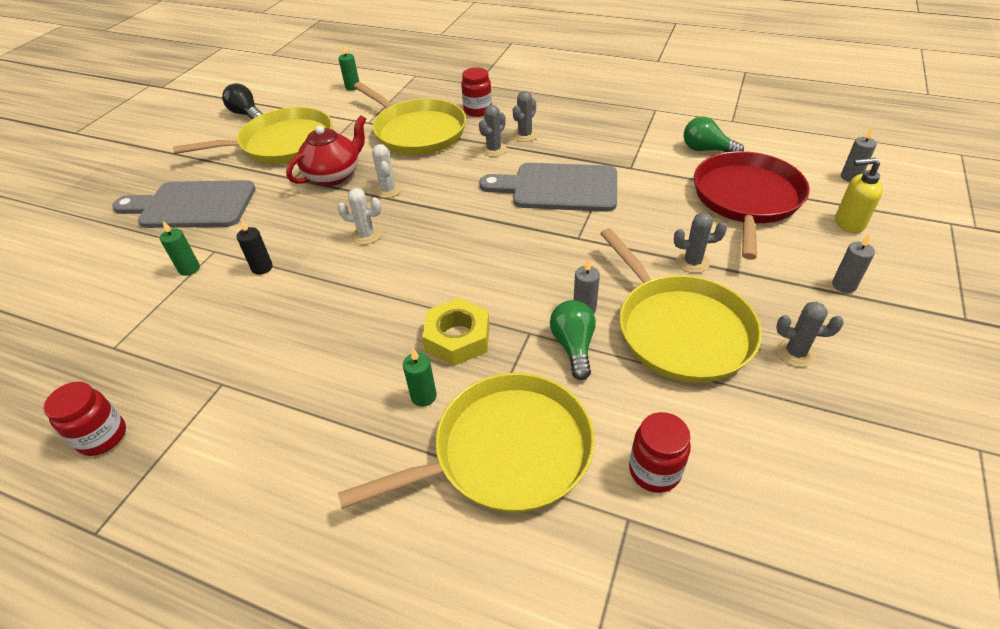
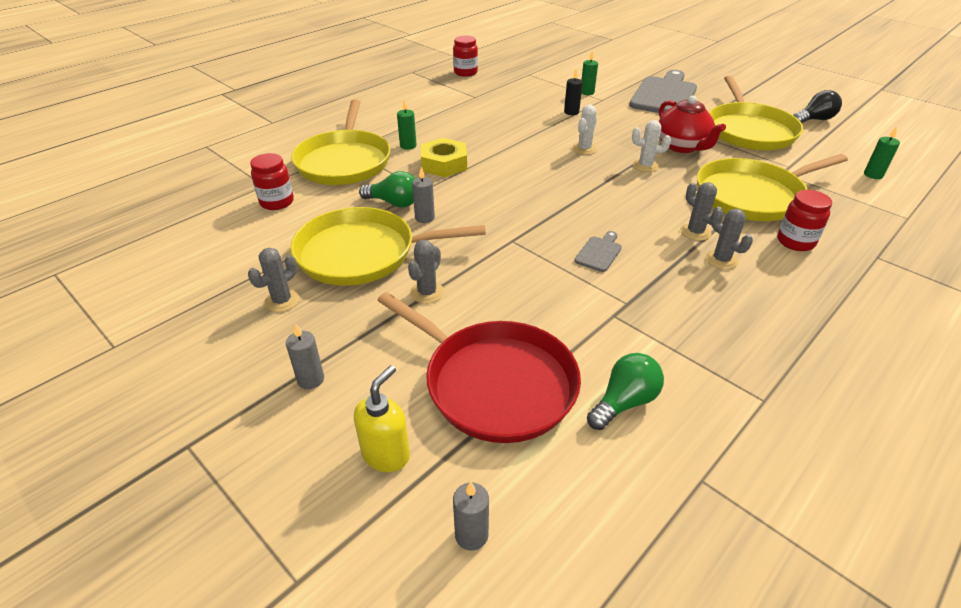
camera: 110 degrees right, 5 degrees down
(558, 188) = (599, 252): grey cutting board -> grey cutting board, size x0.43

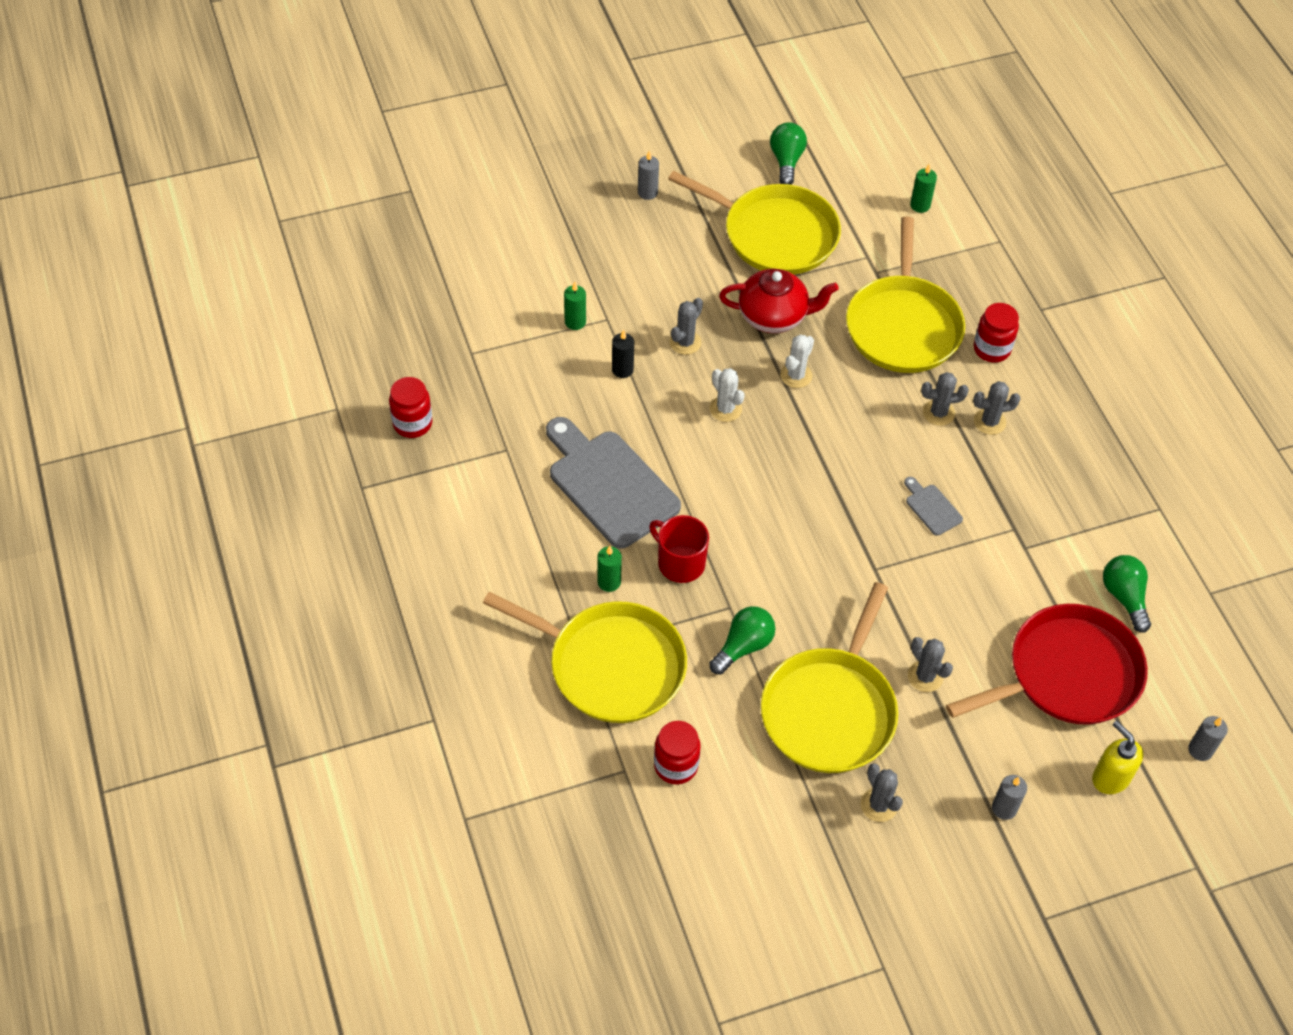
camera: 65 degrees left, 15 degrees up
(424, 218) = (791, 628): grey candle -> grey candle (647, 192)
(444, 164) = (680, 562): yellow nut -> red mug
(618, 124) = (685, 342): none -> grey cactus
(664, 95) = (636, 250): grey cutting board -> grey cutting board (609, 484)
(814, 120) = (786, 161): black light bulb -> green light bulb

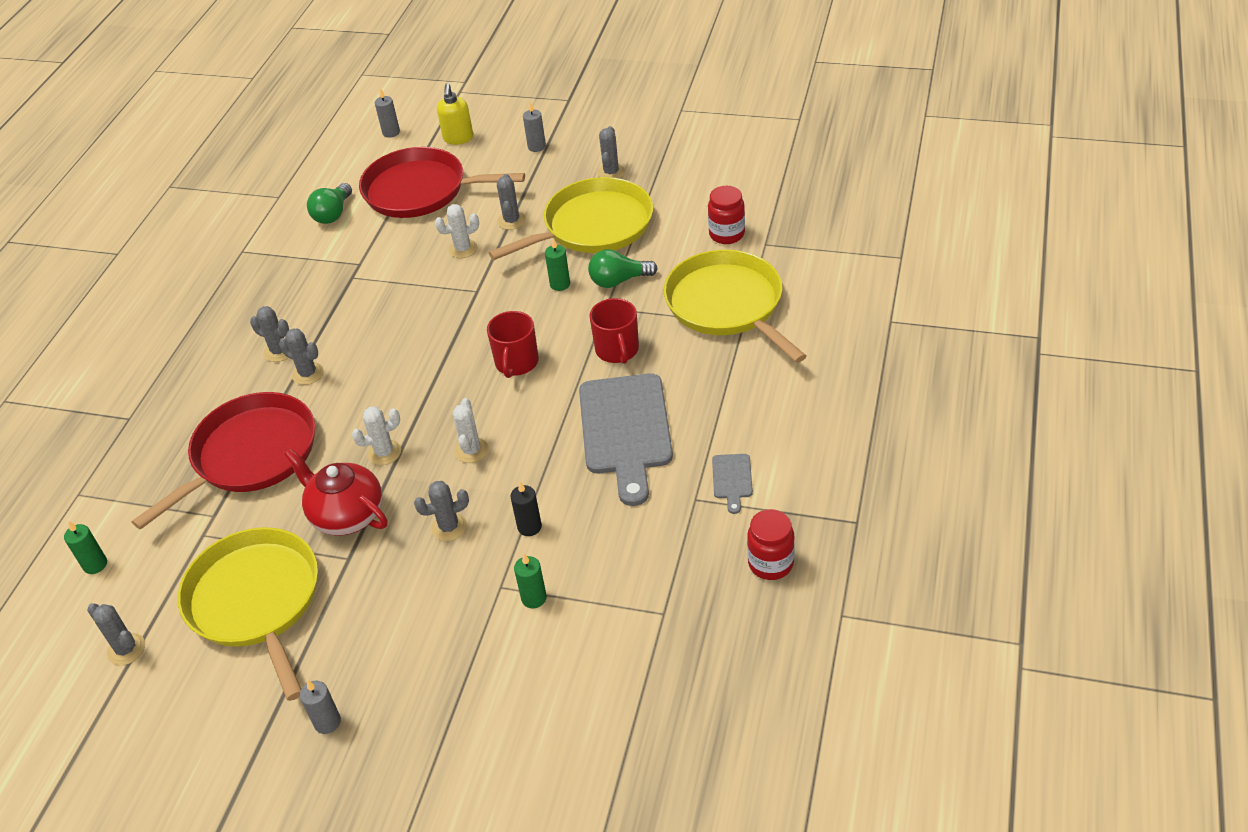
camera: 140 degrees left, 10 degrees down
(609, 582) = (685, 358): green candle -> green candle (560, 284)
(762, 507) = (516, 363): none -> red mug
(786, 161) = (151, 686): green light bulb -> none
(829, 171) = (126, 649): none -> grey cactus
(903, 325) = (250, 455): yellow pan -> red pan
(931, 507) = (392, 312): grey cutting board -> grey cutting board (732, 479)
(939, 614) = (463, 249): none -> white cactus
(991, 349) = (207, 404): red jar -> none

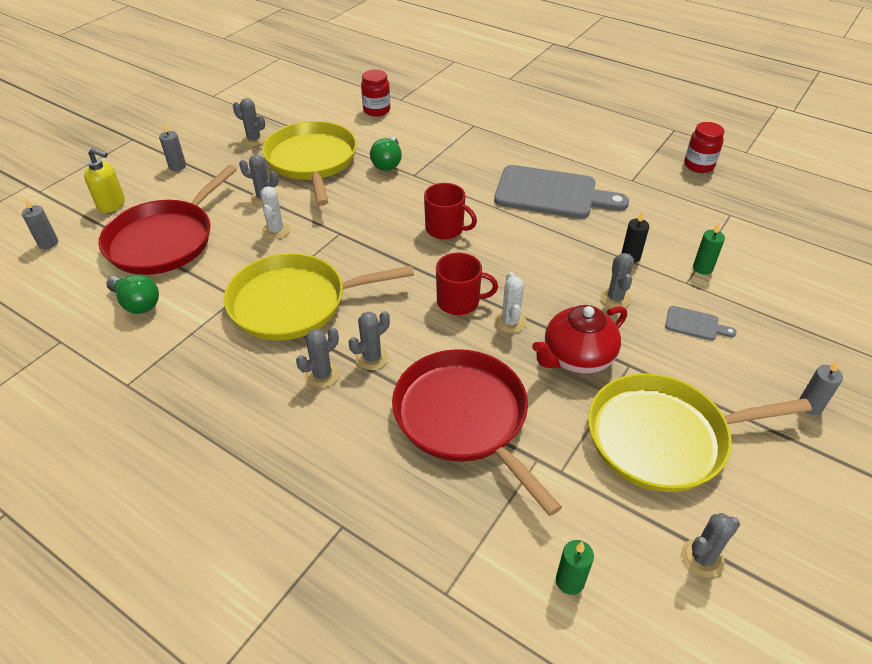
camera: 75 degrees left, 0 degrees up
(471, 450) = (534, 271): white cactus -> none
(560, 284) = (368, 190): green candle -> none
(617, 350) = (465, 180): red mug -> red mug (459, 301)
(727, 305) = (451, 127): yellow pan -> yellow pan (294, 303)
(732, 479) = (620, 162): grey cutting board -> grey cutting board (695, 324)

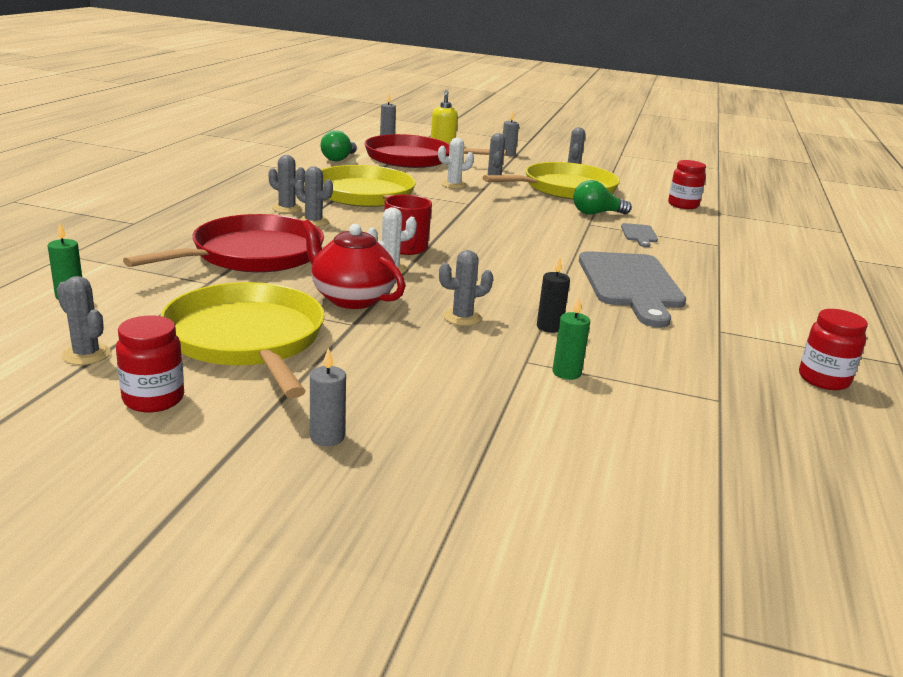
camera: 70 degrees right, 20 degrees down
(445, 229) = (513, 239): red mug -> none
(695, 324) = (446, 363): grey cutting board -> grey cutting board (639, 234)
(775, 506) = (153, 399): none -> red jar

